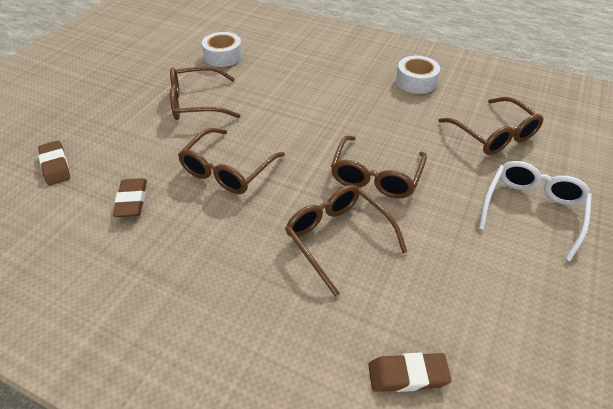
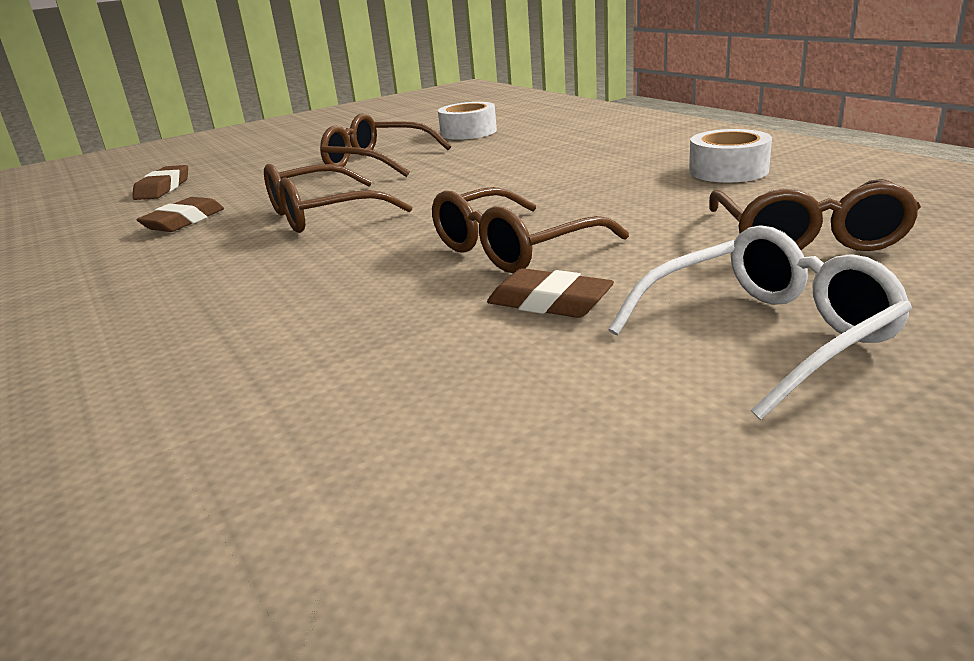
camera: 35 degrees right, 20 degrees down
(338, 238) = (358, 295): brown glasses -> none
(407, 375) = (212, 467): brown eraser -> brown eraser (549, 303)

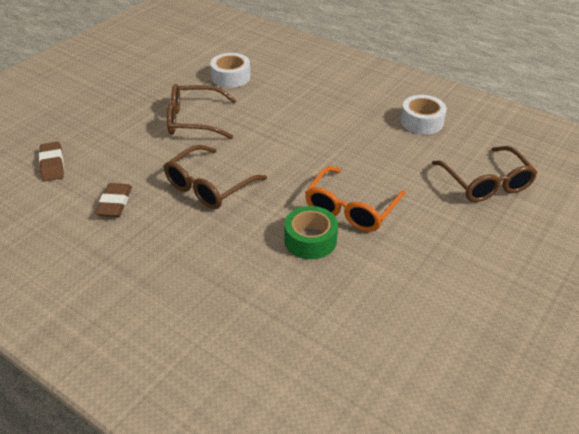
camera: 25 degrees left, 15 degrees up
(406, 275) = (310, 240): none -> green tape
(513, 248) = (351, 209): brown glasses -> orange glasses
(549, 303) = (397, 251): brown eraser -> none
(766, 335) = (499, 259): white glasses -> none

